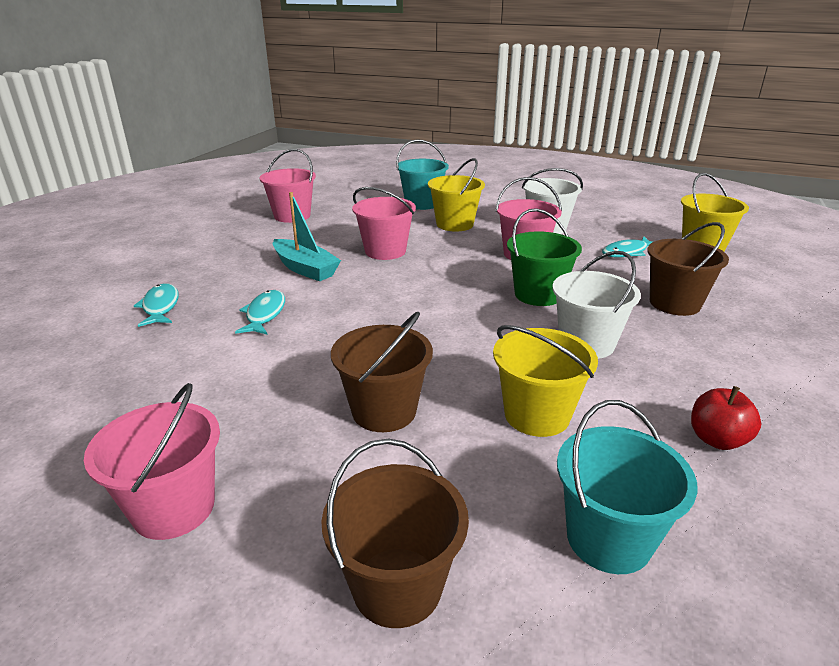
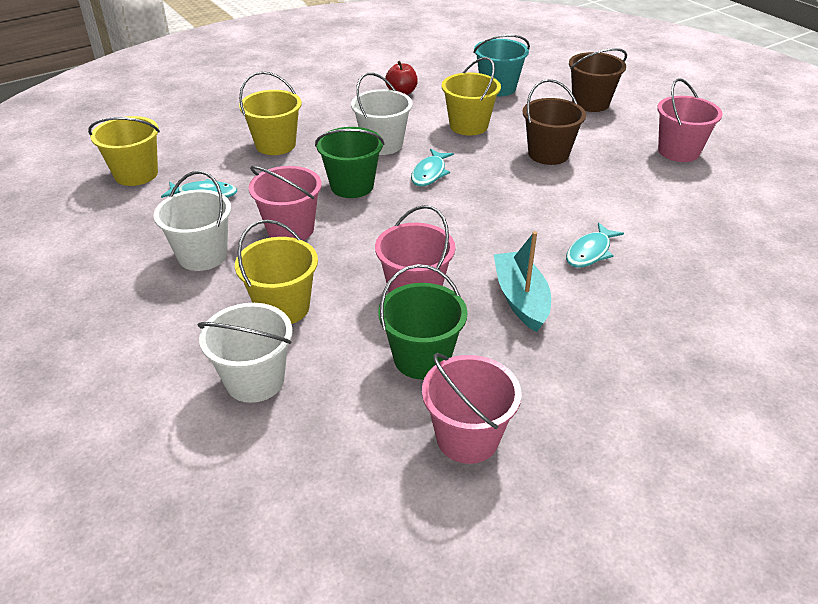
camera: 145 degrees left, 10 degrees up
(160, 307) = (688, 300): turquoise fish -> turquoise fish (430, 173)
(345, 230) = (422, 358): none -> green bucket
(422, 203) = (255, 380): turquoise bucket -> white bucket
(674, 303) = (275, 145): brown bucket -> yellow bucket

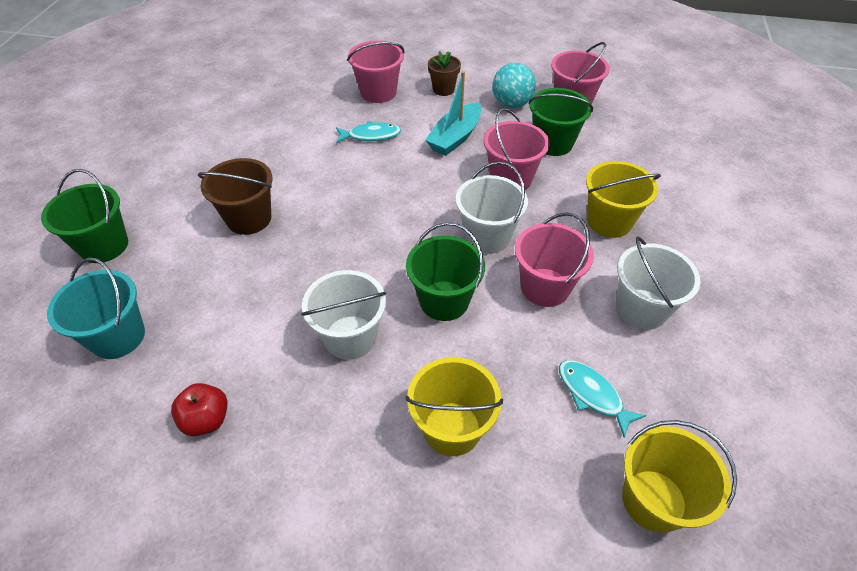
camera: 135 degrees left, 10 degrees up
(255, 380) = (663, 187): white bucket -> white bucket (487, 237)
(430, 173) = (364, 267): turquoise fish -> none
(468, 126) = (242, 301): yellow bucket -> none
(530, 382) = (511, 104): none -> turquoise ball
(590, 103) = (104, 246): brown bucket -> green bucket
(625, 348) = (443, 89): none -> brown flower pot
(678, 151) = (170, 156): pink bucket -> pink bucket (378, 92)

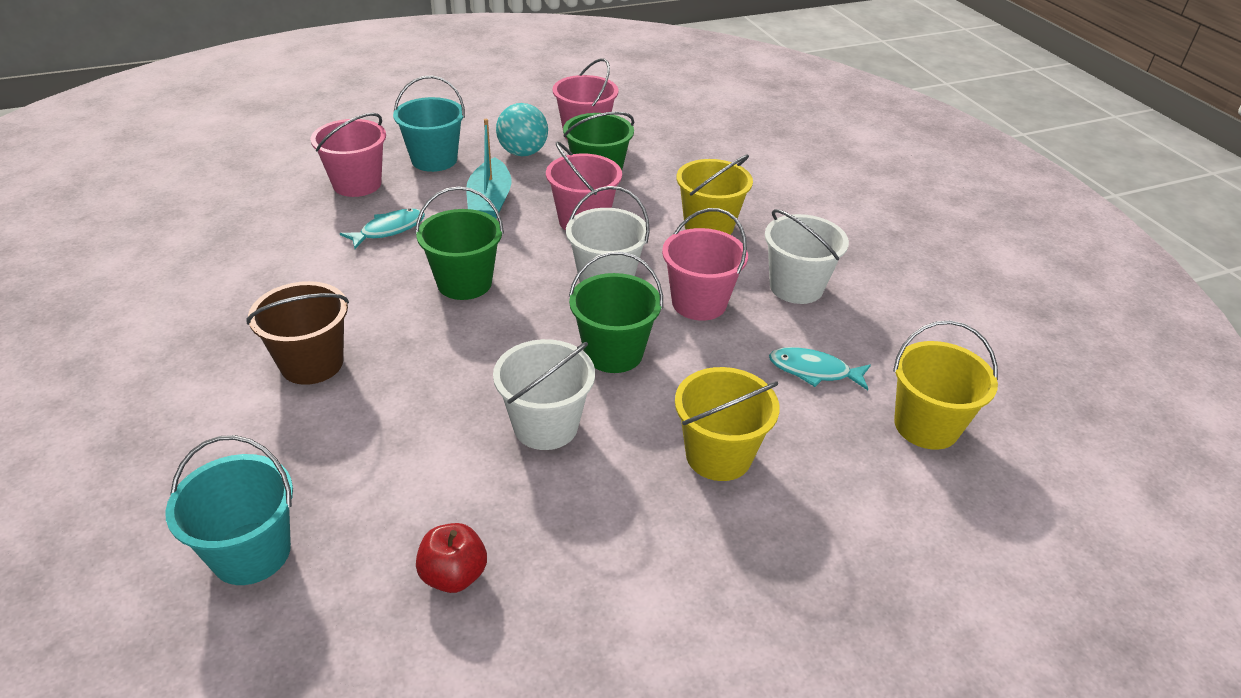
camera: 35 degrees left, 10 degrees down
(104, 246) = (126, 469): green bucket -> green bucket (464, 283)
(443, 89) = (434, 160): brown flower pot -> turquoise bucket

